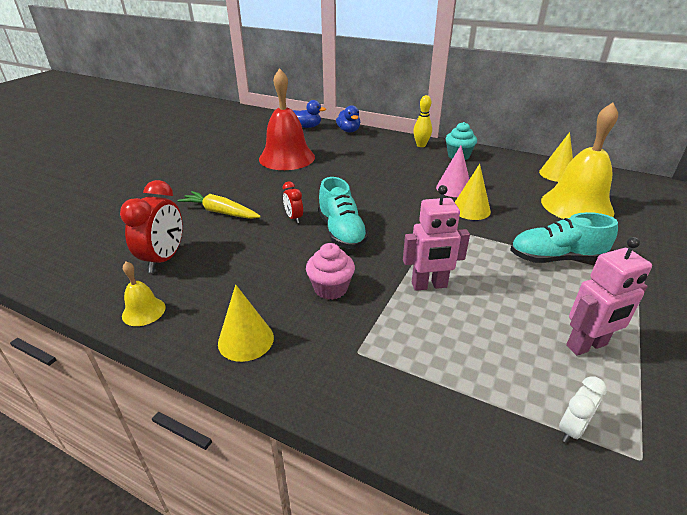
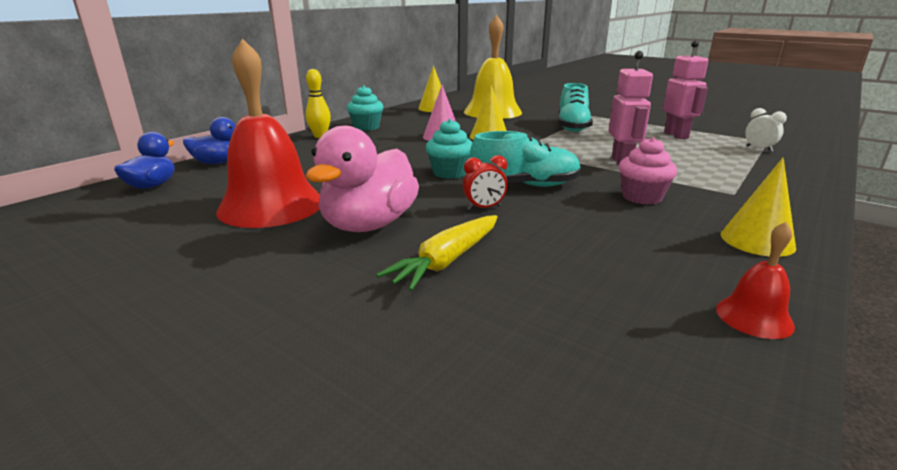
camera: 80 degrees left, 10 degrees down
(143, 311) = (754, 317): yellow bell -> red bell
(164, 259) = (603, 309): red clock -> none
(264, 186) = (369, 224): none -> pink duck
(359, 200) = (449, 173): none -> turquoise cupcake

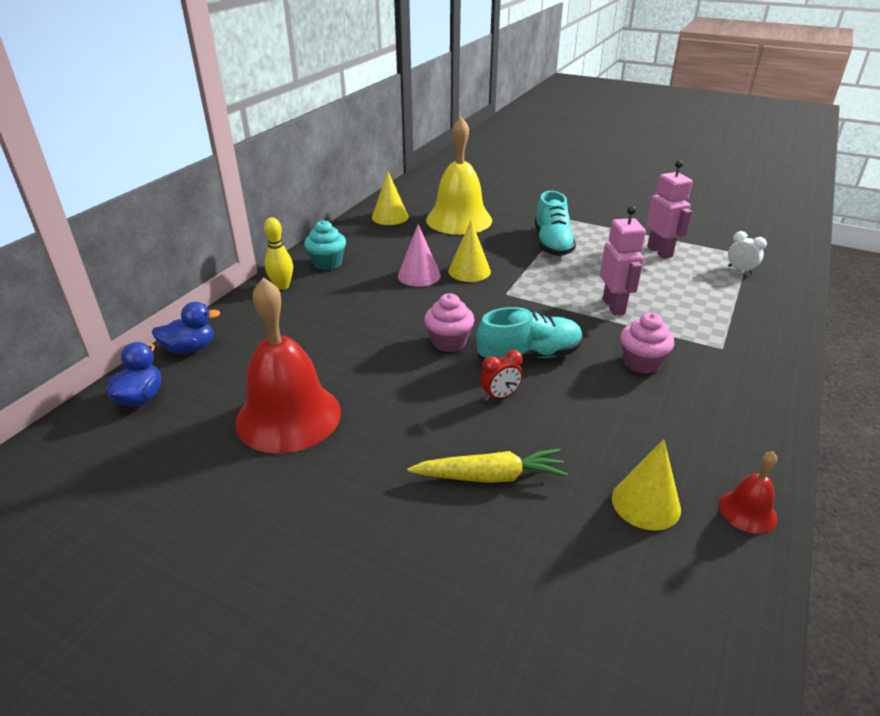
camera: 10 degrees left, 10 degrees up
(369, 224) = (399, 434): pink duck -> none
(447, 261) = (490, 476): yellow carrot -> yellow carrot turned 120 degrees counterclockwise
(449, 173) = (449, 342): turquoise cupcake -> pink cupcake
(757, 240) = (745, 415): yellow cone -> yellow cone (646, 503)

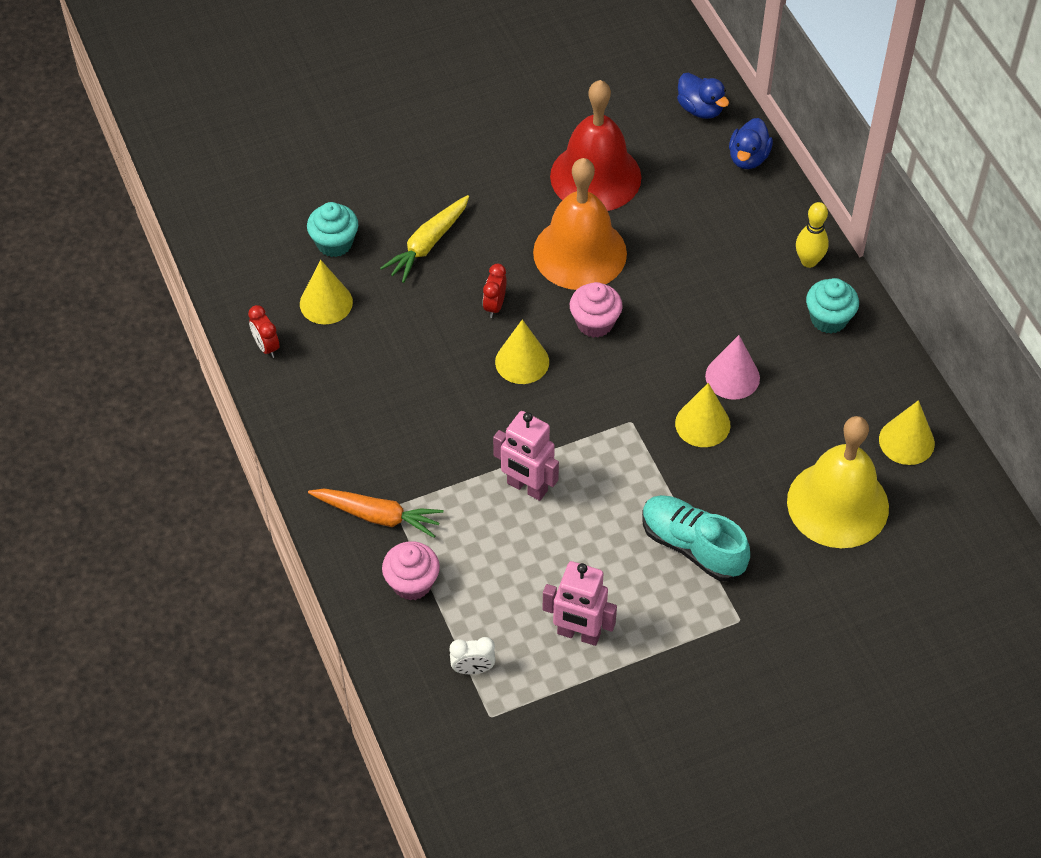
camera: 130 degrees right, 20 degrees up
(389, 381) = (580, 252): none -> orange bell
(529, 356) = (522, 361): turquoise shoe -> yellow cone
(578, 550) = (334, 243): none -> turquoise cupcake
(641, 363) = (437, 428): pink cupcake -> pink cupcake (412, 583)
(740, 350) = (377, 516): none -> orange carrot
(747, 511) = (266, 346): red bell -> red clock

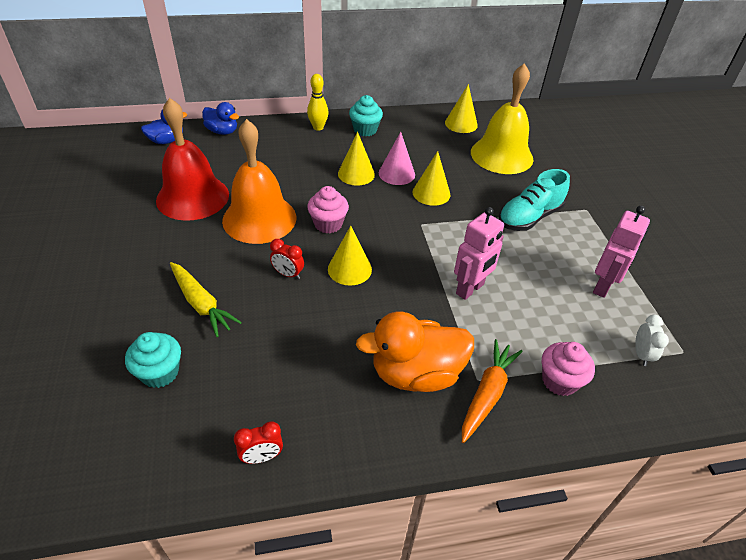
camera: 80 degrees left, 10 degrees down
(326, 303) = (229, 392): yellow cone -> yellow cone (356, 174)
(387, 449) = (416, 373): none -> orange duck

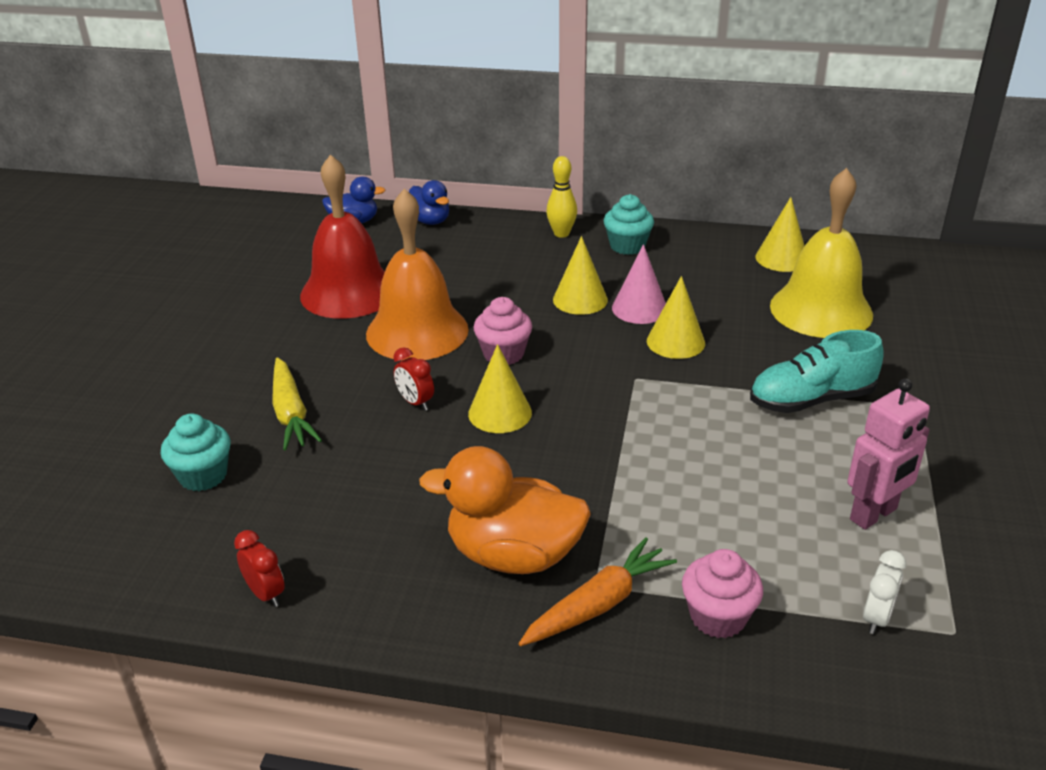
camera: 25 degrees right, 10 degrees down
(262, 457) = (266, 594): red clock -> red clock turned 135 degrees counterclockwise
(470, 289) = (656, 473): pink robot -> none

